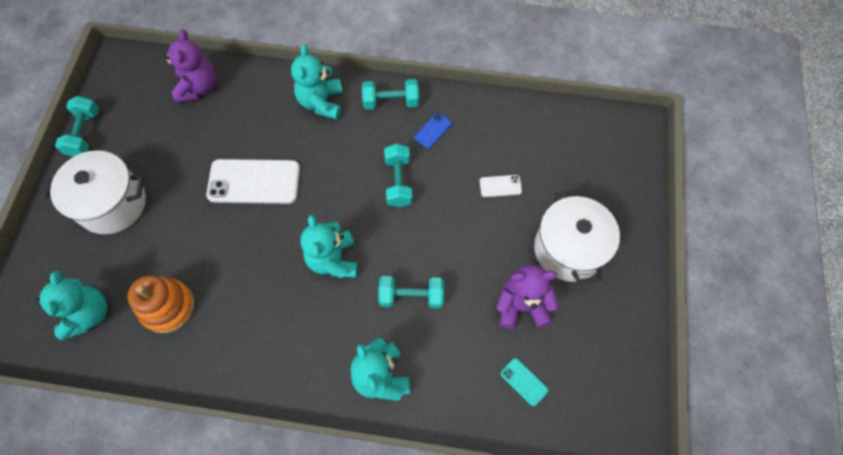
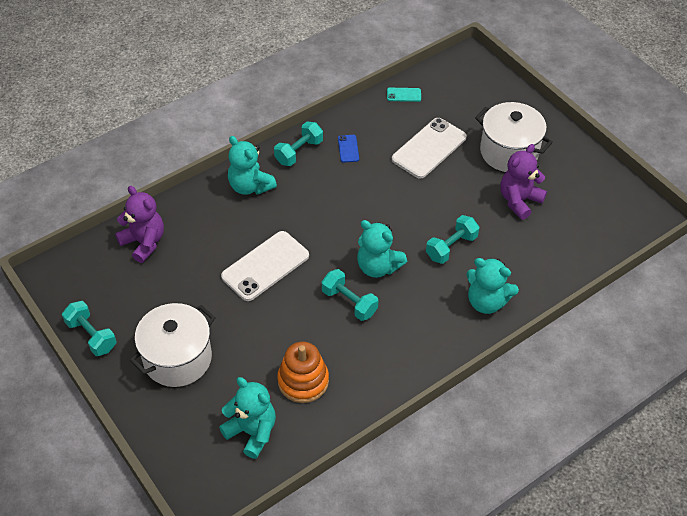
camera: 45 degrees left, 15 degrees down
(398, 181) = (363, 193): turquoise dumbbell -> turquoise dumbbell (349, 302)
(500, 186) = (429, 148): white phone -> white phone, size x2.18
(524, 381) = (567, 237): turquoise phone -> turquoise phone (404, 95)

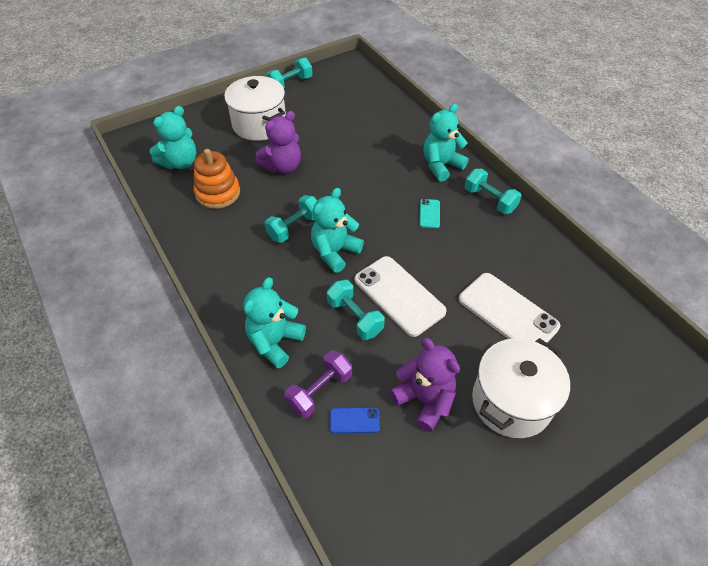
camera: 95 degrees right, 0 degrees up
(144, 242) = (377, 105): purple teddy bear -> purple teddy bear (282, 166)
(265, 266) = (345, 173): white phone -> white phone (399, 295)
(348, 148) = (499, 239): blue phone -> blue phone (354, 420)
(404, 95) = (597, 296): turquoise phone -> turquoise phone (429, 213)
(526, 266) = (319, 391): none -> purple dumbbell

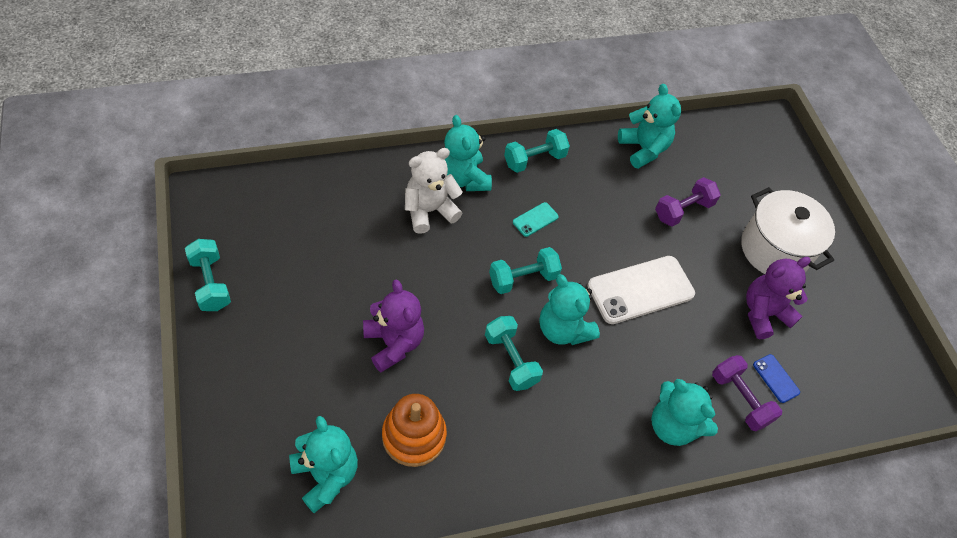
camera: 80 degrees left, 5 degrees up
(259, 124) = (288, 348): white pot -> none
(354, 420) = (776, 378): blue phone -> blue phone turned 45 degrees counterclockwise
(355, 317) = (659, 339): turquoise dumbbell -> turquoise dumbbell (523, 278)
(400, 156) = (429, 211): none -> white teddy bear
(429, 213) = (535, 219): turquoise phone -> turquoise phone turned 60 degrees counterclockwise
(507, 313) = (683, 210): white phone -> purple dumbbell
(559, 270) = (643, 149): none -> turquoise teddy bear

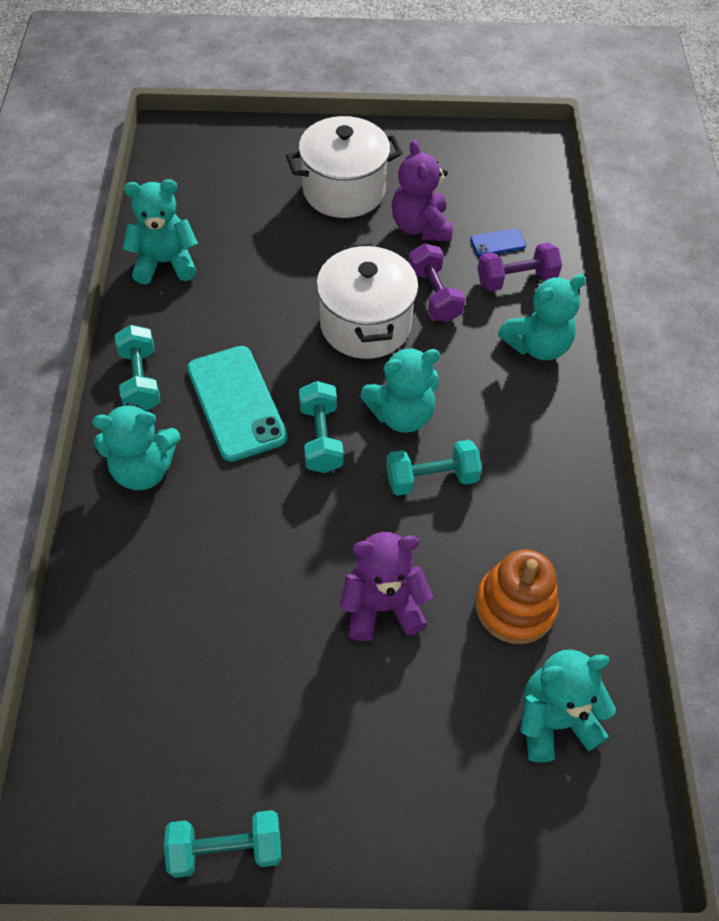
camera: 70 degrees left, 0 degrees up
(429, 211) = (184, 522): white teddy bear -> none
(535, 219) = (236, 403): turquoise phone -> turquoise phone, size x2.18
(640, 290) = (365, 325): white phone -> white pot
(683, 210) = (268, 253): purple dumbbell -> purple dumbbell (434, 295)

